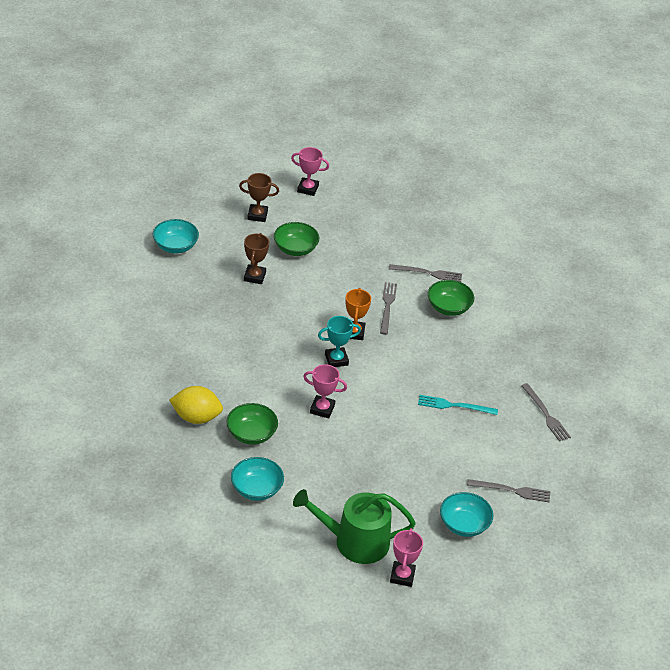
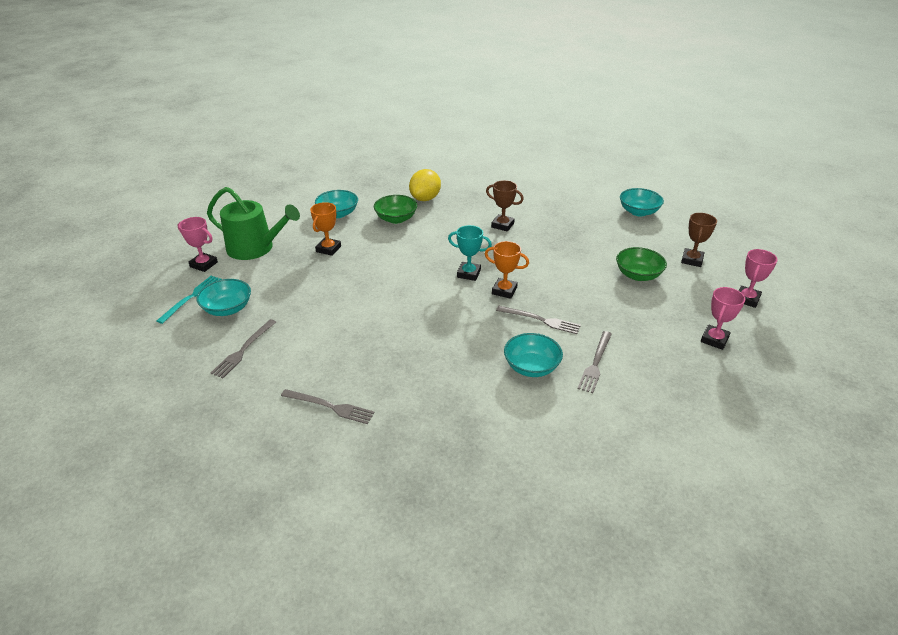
camera: 110 degrees right, 5 degrees down
(254, 276) = (594, 246): brown trophy -> brown trophy (502, 225)
(322, 409) = (408, 256): pink trophy -> pink trophy (714, 340)
(333, 477) = (328, 249): none -> orange trophy
(336, 359) = (468, 274): turquoise trophy -> turquoise trophy turned 75 degrees counterclockwise
(354, 541) = (255, 248): green watering can -> green watering can turned 90 degrees clockwise
(448, 307) = (531, 367): green bowl -> turquoise bowl
(454, 406) = (377, 336): turquoise fork -> turquoise fork (191, 297)
(546, 414) = (330, 407): grey fork -> grey fork turned 150 degrees counterclockwise

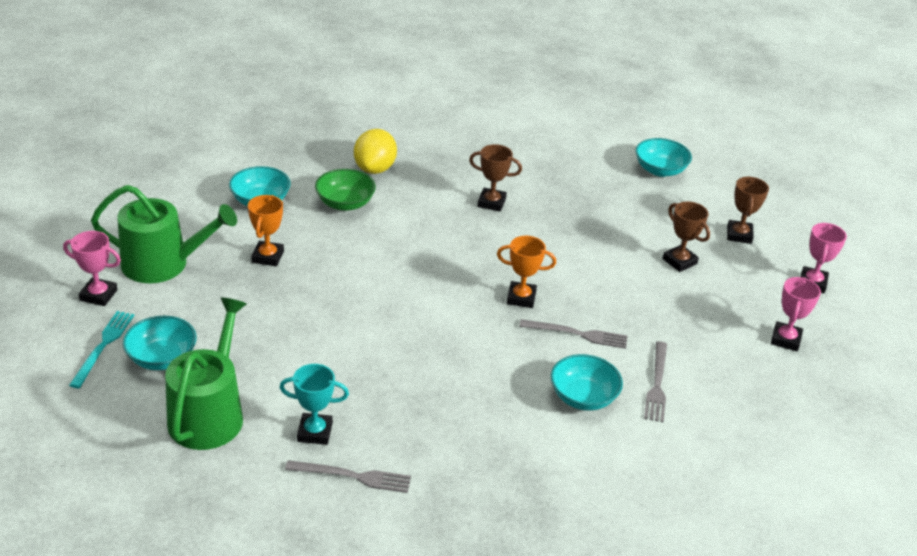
camera: 15 degrees left, 0 degrees up
(243, 350) = (209, 414): grey fork -> green watering can
(468, 274) = (468, 277): turquoise trophy -> turquoise trophy (315, 432)
(638, 275) = (679, 261): green bowl -> brown trophy

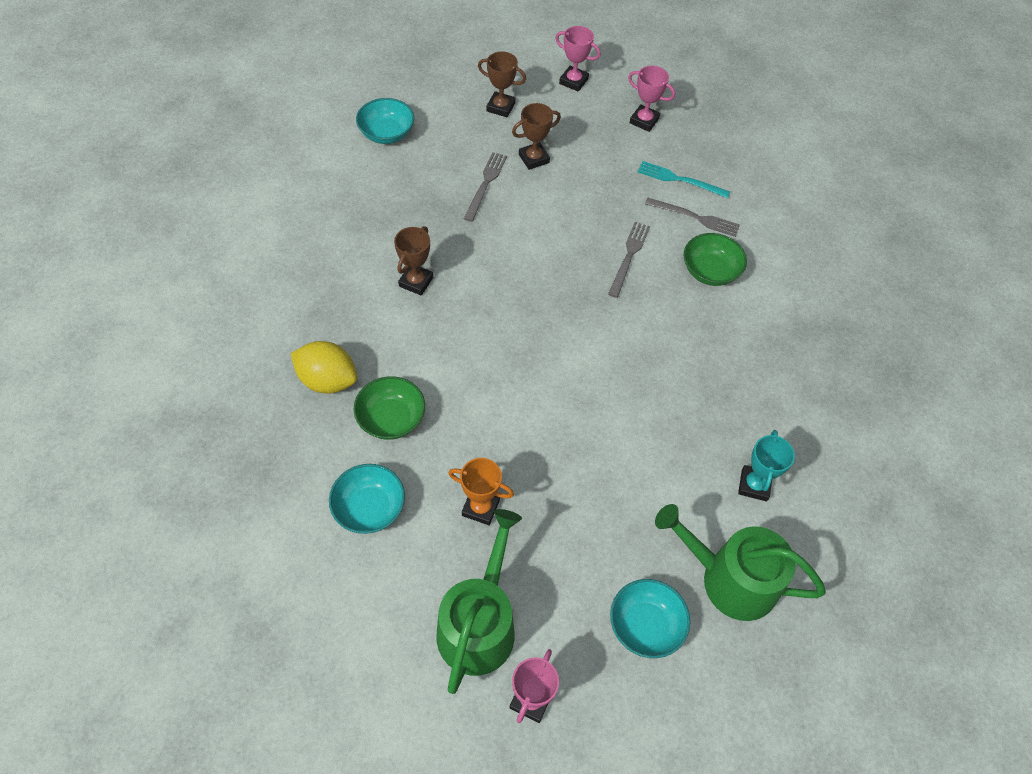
camera: 80 degrees left, 20 degrees up
(103, 346) = (622, 691): turquoise fork -> turquoise fork (679, 180)
(353, 476) = (807, 459): grey fork -> grey fork (485, 184)
(521, 298) = (574, 288): orange trophy -> none
(583, 397) = (710, 271): turquoise bowl -> green bowl

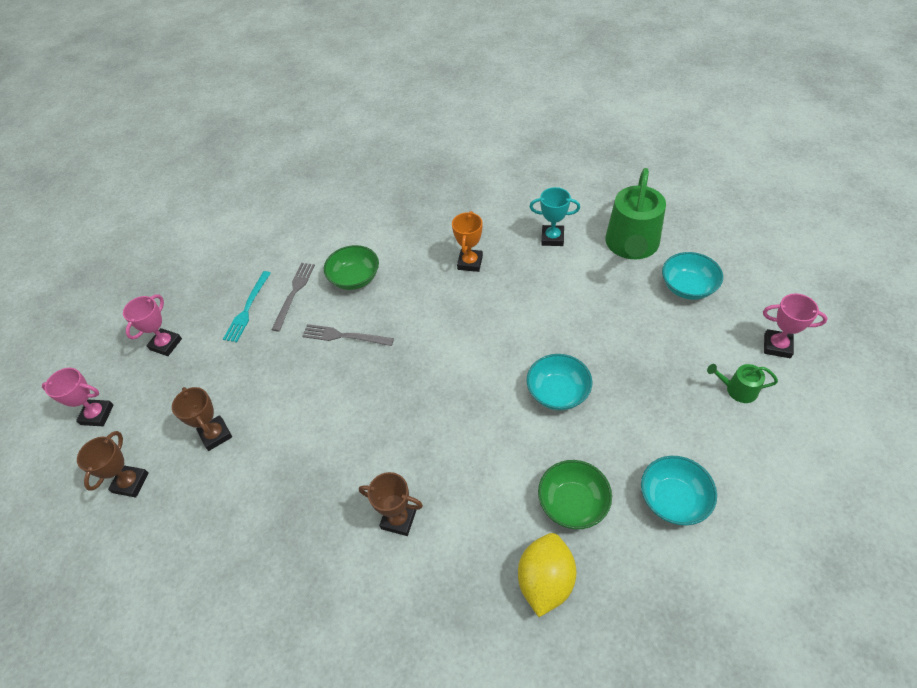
camera: 90 degrees left, 5 degrees down
(386, 133) = (165, 611): turquoise bowl -> turquoise bowl (558, 392)
(479, 624) = (737, 389): green watering can -> green watering can, size x0.47
(480, 507) = (637, 408): orange trophy -> orange trophy (470, 262)
(485, 184) = (253, 476): grey fork -> none
(573, 81) = (97, 415): pink trophy -> pink trophy turned 75 degrees clockwise

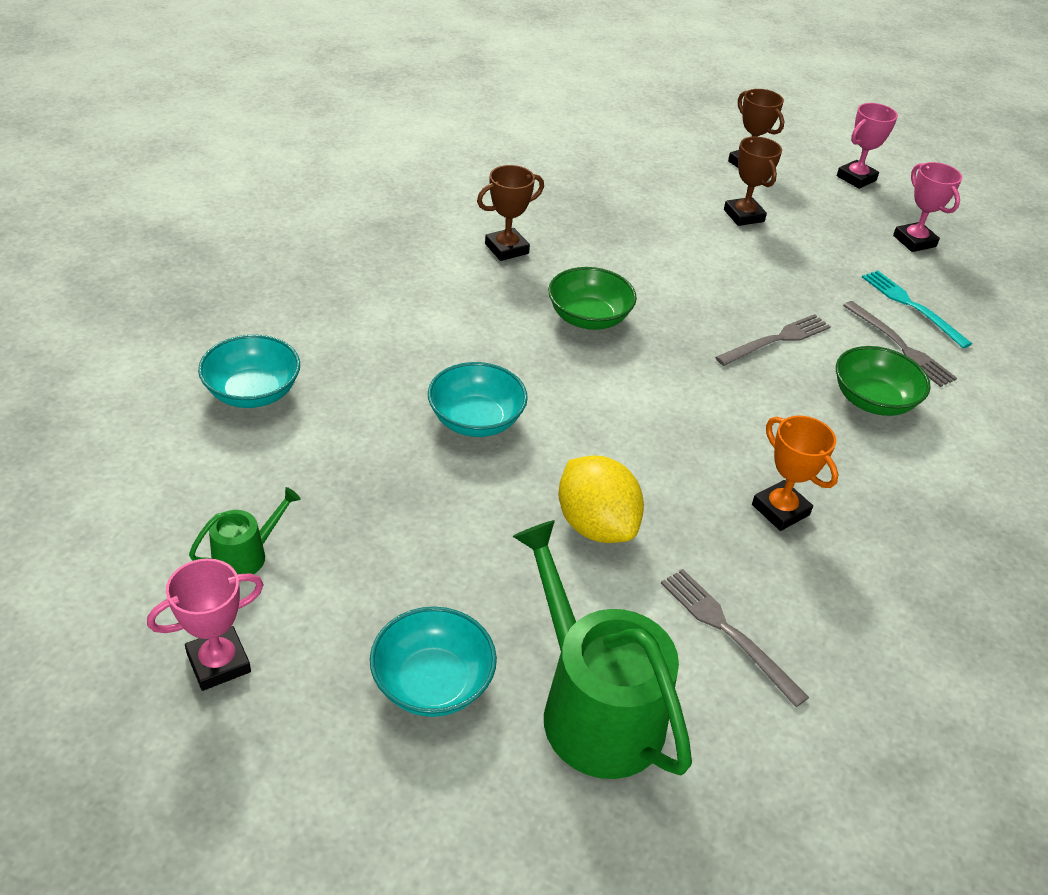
camera: 125 degrees right, 10 degrees down
(215, 435) = (743, 216): brown trophy -> brown trophy turned 60 degrees clockwise
(545, 581) = (332, 277): yellow lemon -> yellow lemon (595, 525)
(552, 238) = (727, 631): turquoise trophy -> grey fork
(572, 503) = (358, 336): green bowl -> green bowl (588, 318)

